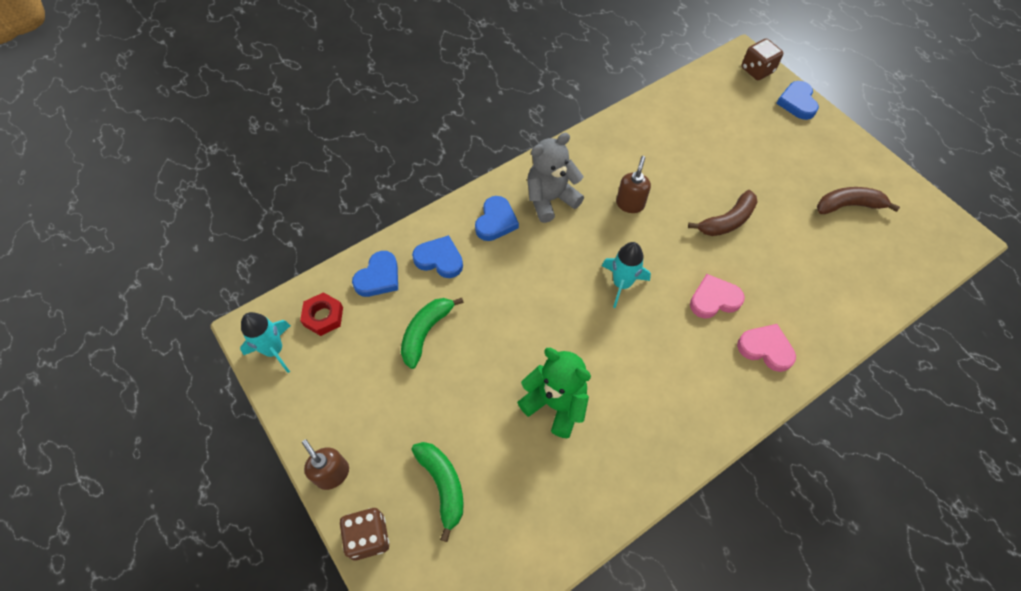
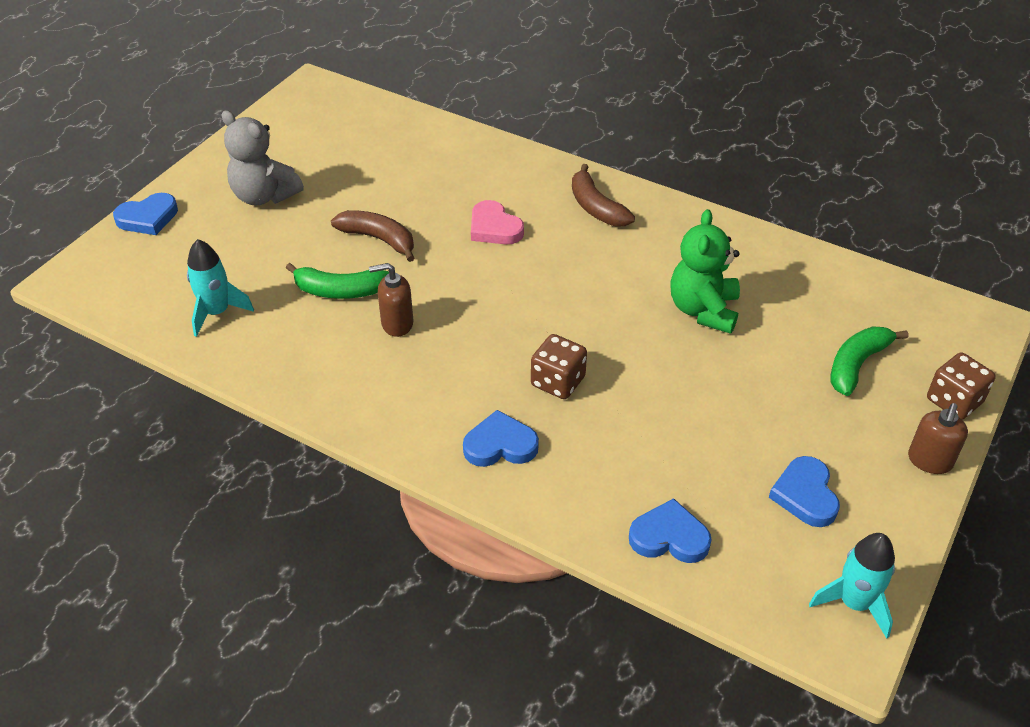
camera: 115 degrees left, 15 degrees down
(323, 316) = (768, 571): red nut -> none
(426, 332) = (707, 451): green banana -> green banana (340, 291)
(439, 259) = (597, 481): blue heart -> blue heart (805, 495)
(550, 199) = (431, 401): grey teddy bear -> grey teddy bear (264, 196)
(622, 284) = (520, 300): turquoise rocket -> turquoise rocket (217, 312)
(757, 70) = (93, 262): brown dice -> brown dice (558, 382)
(765, 349) = (530, 184): pink heart -> none
(848, 205) = (306, 158): brown banana -> brown banana (596, 207)

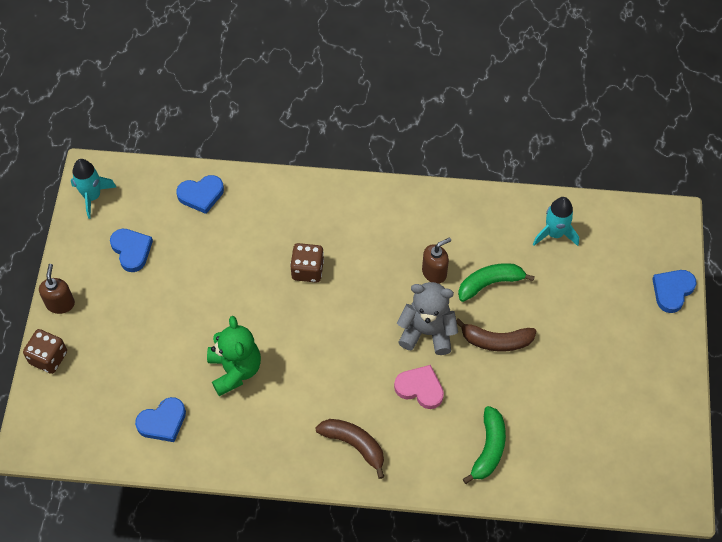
camera: 155 degrees right, 15 degrees up
(264, 196) = (610, 348): grey teddy bear -> grey teddy bear (427, 332)
(500, 445) = (320, 213): blue heart -> blue heart (163, 422)
(856, 365) = (117, 363): green banana -> green banana (488, 449)

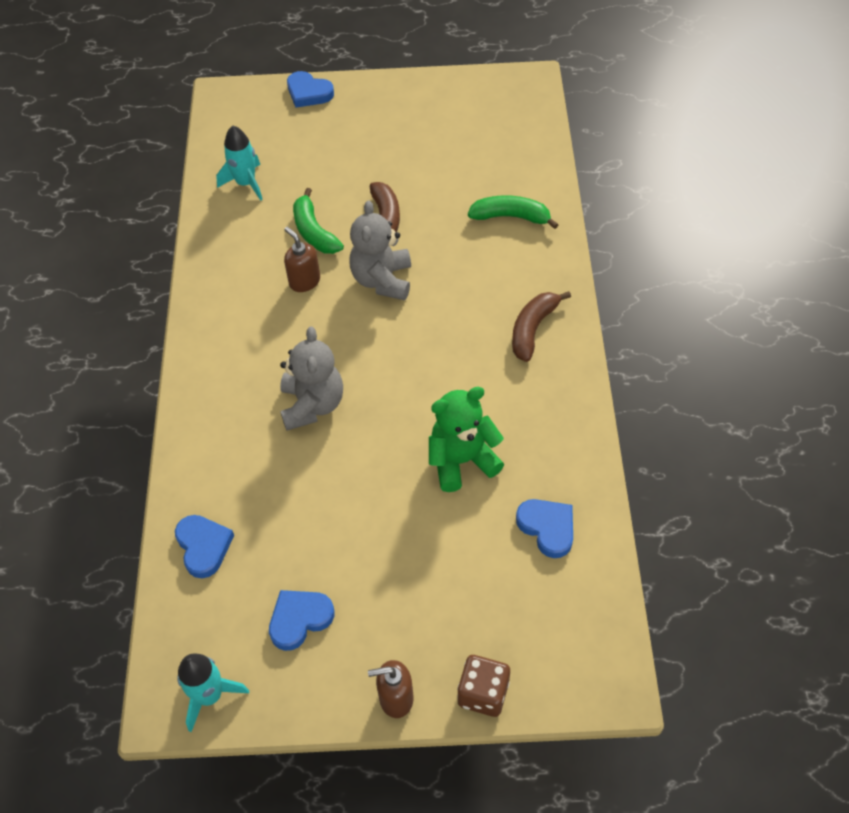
camera: 95 degrees left, 5 degrees down
(307, 270) = (312, 405): brown dice -> grey teddy bear
(420, 388) = (453, 279): pink heart -> none

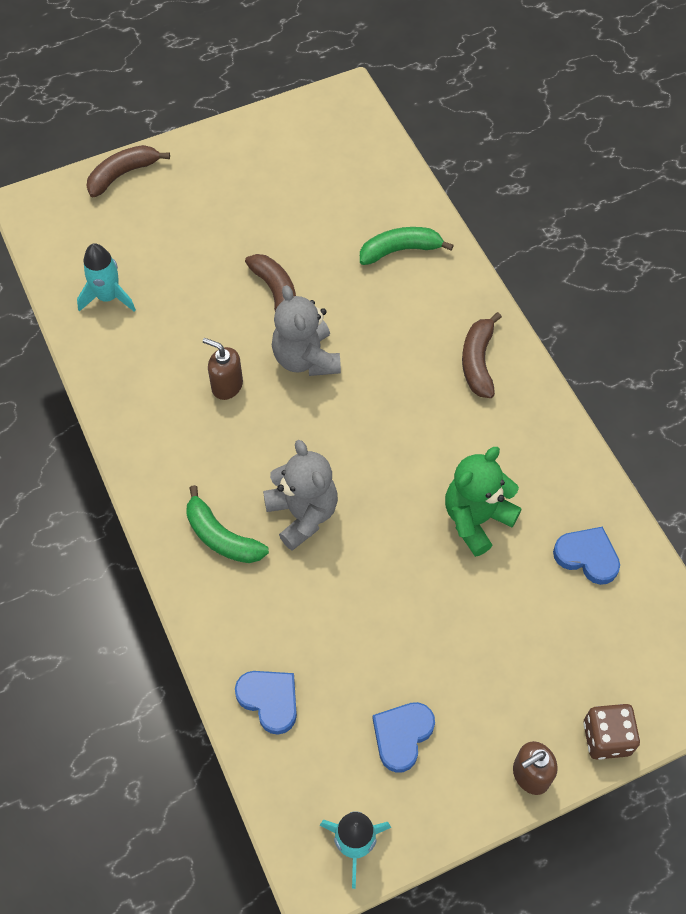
camera: 25 degrees left, 5 degrees up
(308, 93) = (123, 174): blue heart -> brown banana
(314, 232) = (209, 328): green banana -> green banana (221, 537)

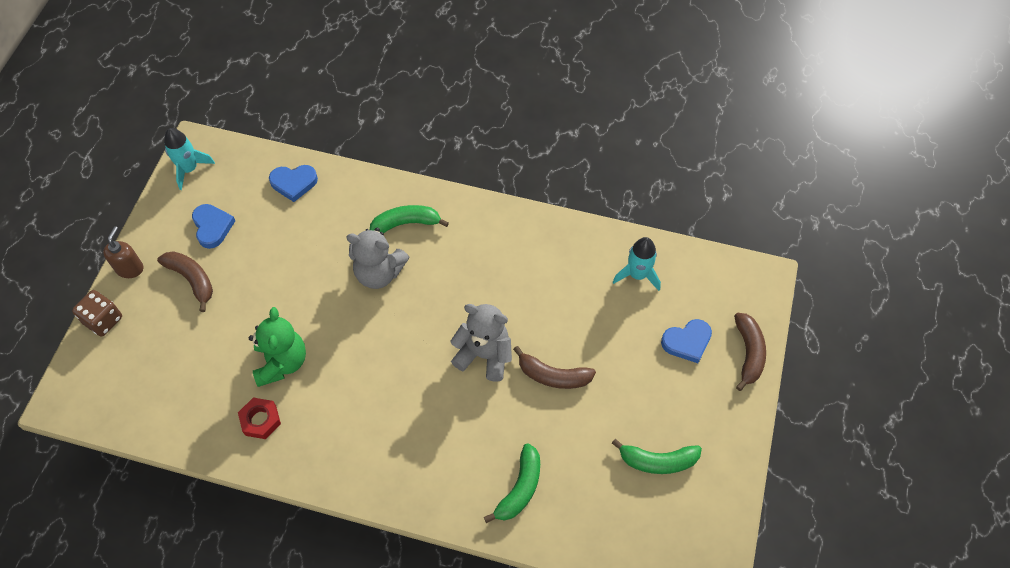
camera: 130 degrees right, 0 degrees up
(227, 386) = (506, 295): brown soap dispenser -> none
(285, 178) = (657, 461): none -> green banana
(478, 362) = (382, 460): brown banana -> brown banana (192, 279)
(544, 486) = (260, 420): none -> red nut
(587, 556) = (196, 403): blue heart -> blue heart (687, 342)

